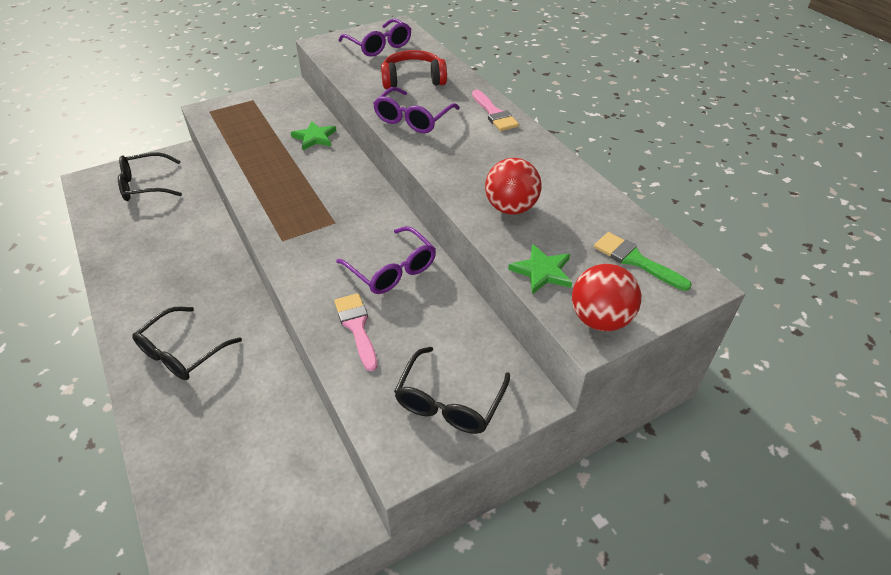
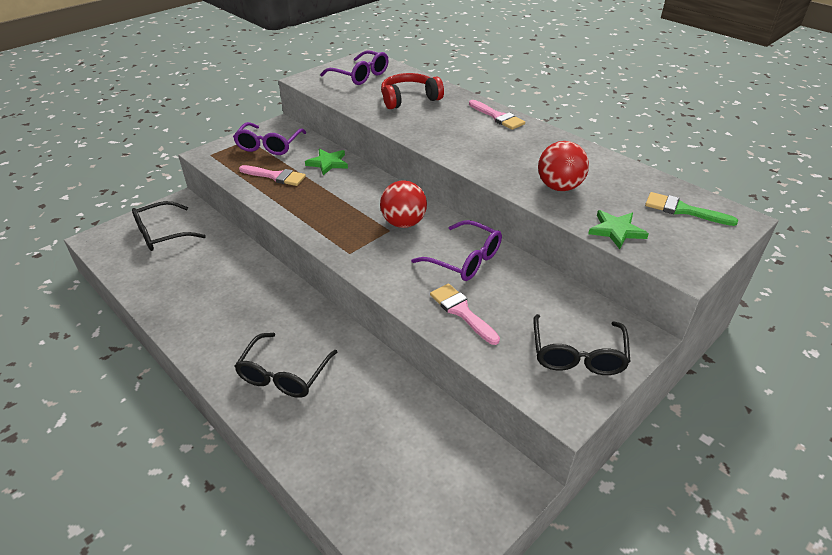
camera: 15 degrees left, 5 degrees down
(257, 144) = (276, 176): none -> pink brush
(413, 119) = (430, 130): purple glasses -> purple glasses (269, 146)
(600, 319) = (684, 258): red ball -> red ball (403, 223)

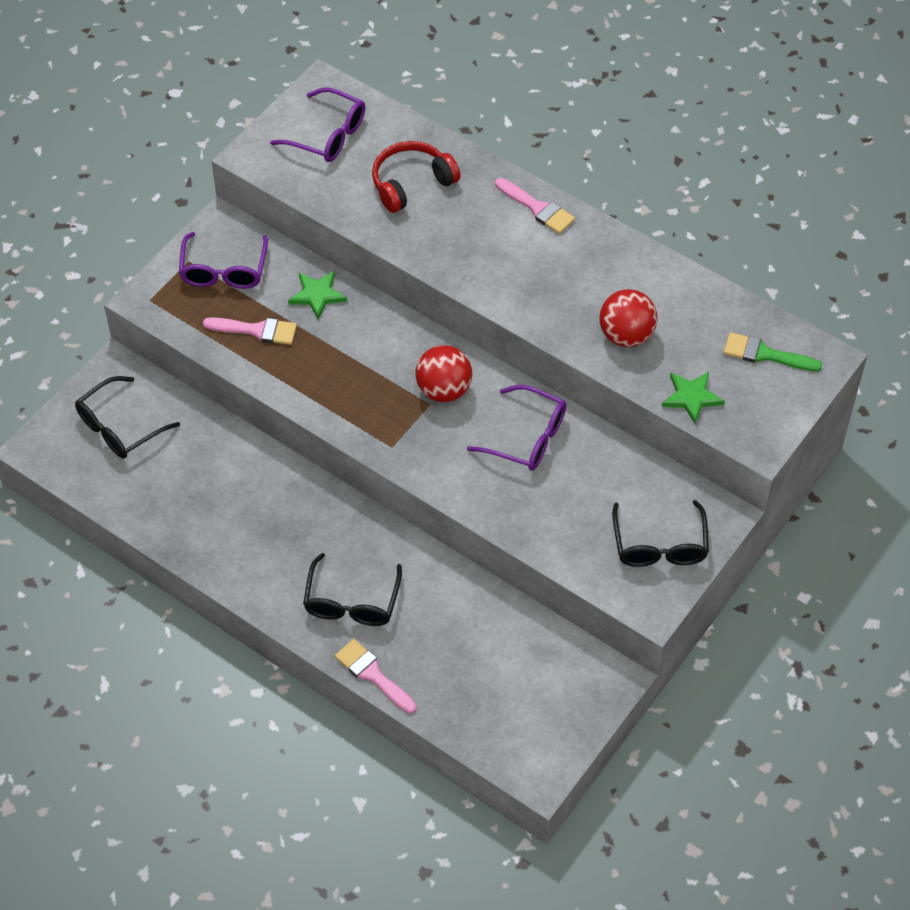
camera: 10 degrees left, 15 degrees up
(461, 311) = (535, 510): pink brush -> pink brush (372, 674)

